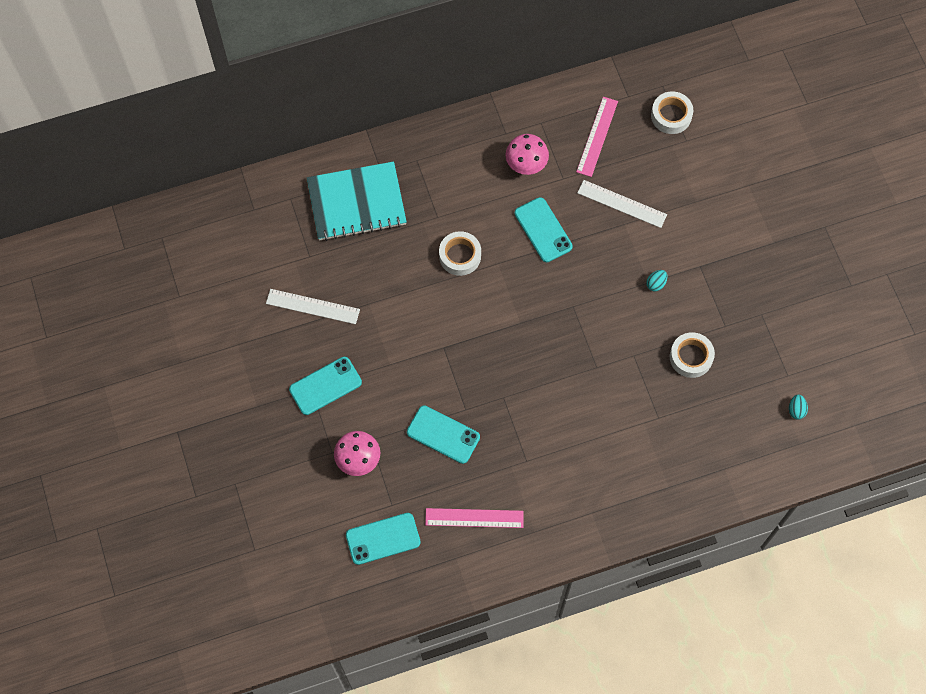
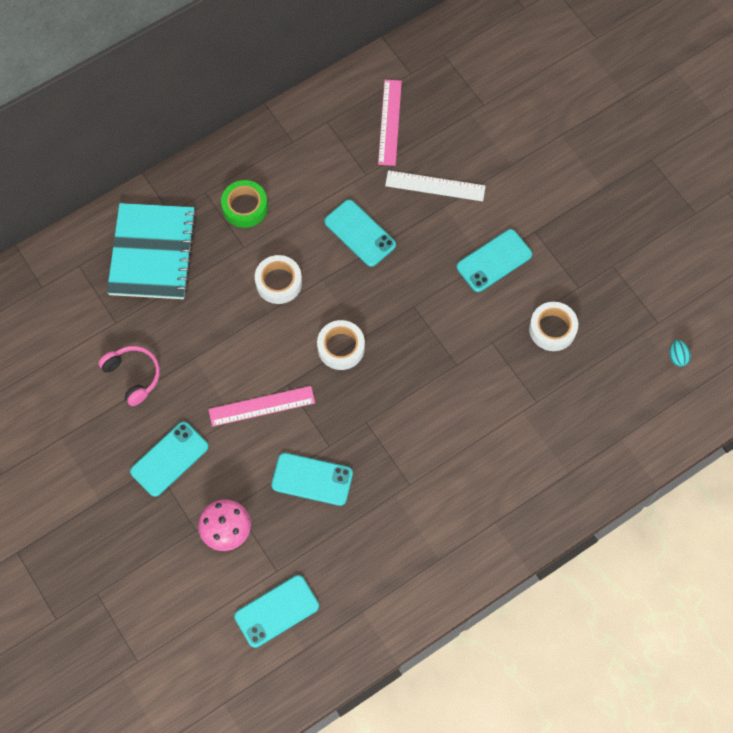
camera: 15 degrees left, 0 degrees up
(312, 306) = (133, 376): white ruler -> pink headphones
(357, 203) = (152, 253): turquoise notebook -> turquoise notebook turned 60 degrees counterclockwise
(448, 182) = (245, 207): none -> green tape
(474, 518) = (370, 561): pink ruler -> pink ruler (261, 406)
(526, 165) = (323, 170): pink mushroom -> none
(656, 284) = (494, 261): turquoise egg -> turquoise phone
(671, 116) = (460, 83): white tape -> white tape (341, 347)

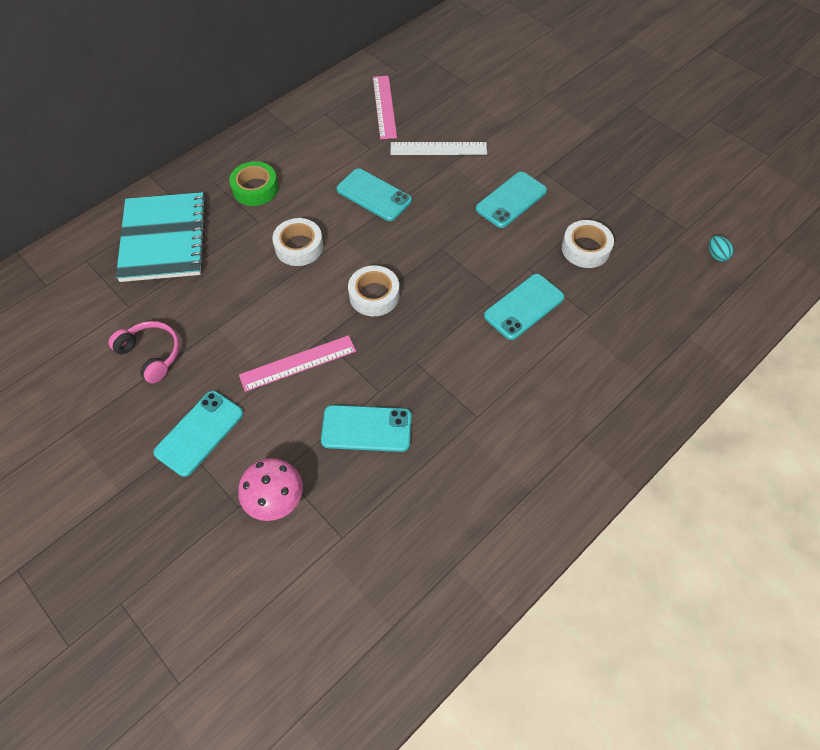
camera: 10 degrees left, 10 degrees down
(276, 611) = (349, 585): turquoise phone -> turquoise phone (524, 307)

